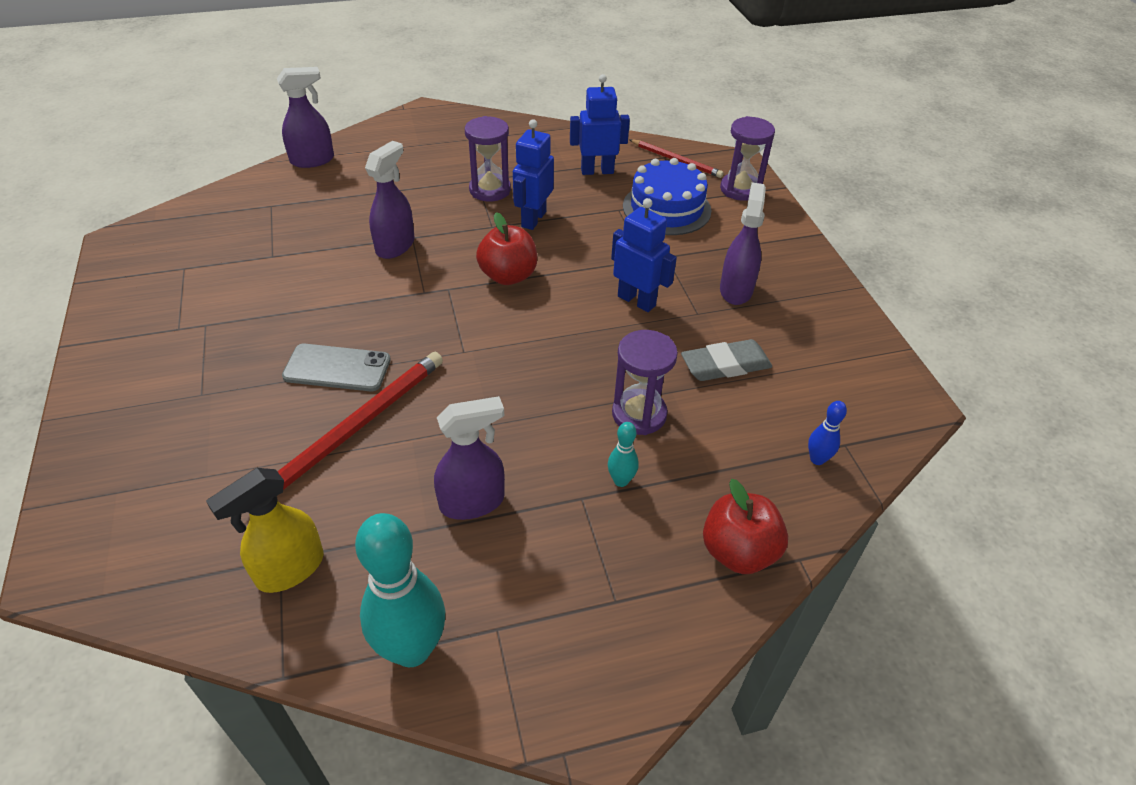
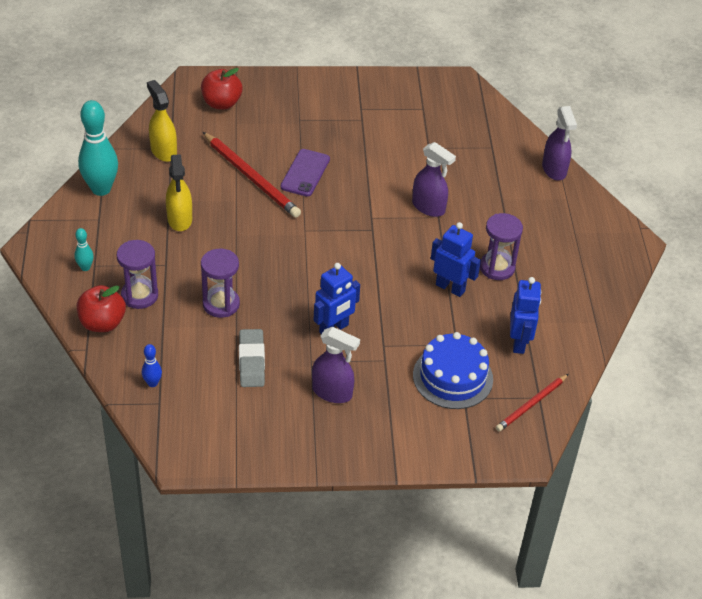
camera: 100 degrees right, 0 degrees up
(337, 368) = (305, 173): grey phone -> purple phone
(472, 502) = (180, 220): purple spray bottle -> yellow spray bottle
(508, 276) = (379, 262): red apple -> red apple (221, 103)
(621, 481) = (171, 284): turquoise bowling pin -> turquoise bowling pin (85, 267)
(740, 189) = (475, 440): purple hourglass -> purple hourglass (139, 295)

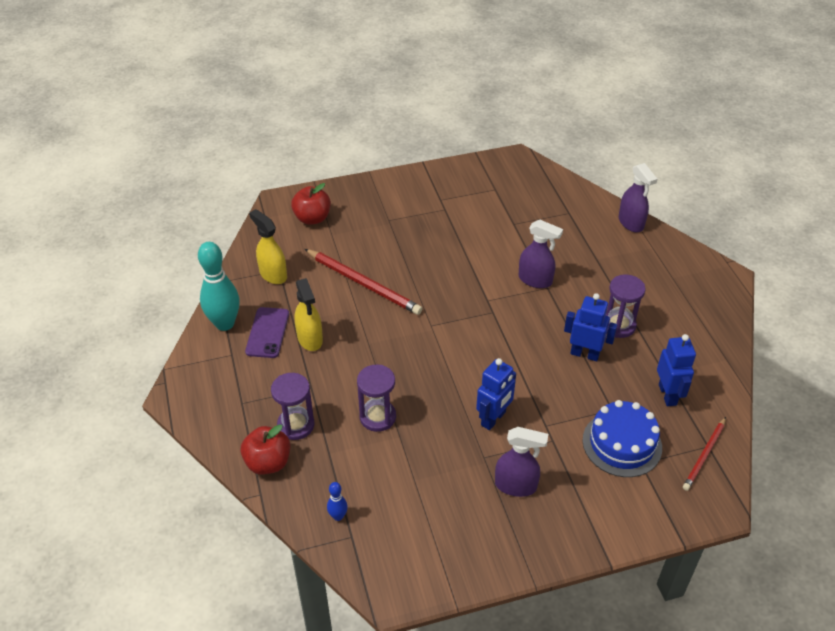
camera: 10 degrees left, 0 degrees up
(85, 267) = (233, 407): turquoise bowling pin -> none
(251, 361) = (427, 470): grey eraser -> none
(305, 173) = (412, 269): purple phone -> purple phone (267, 332)

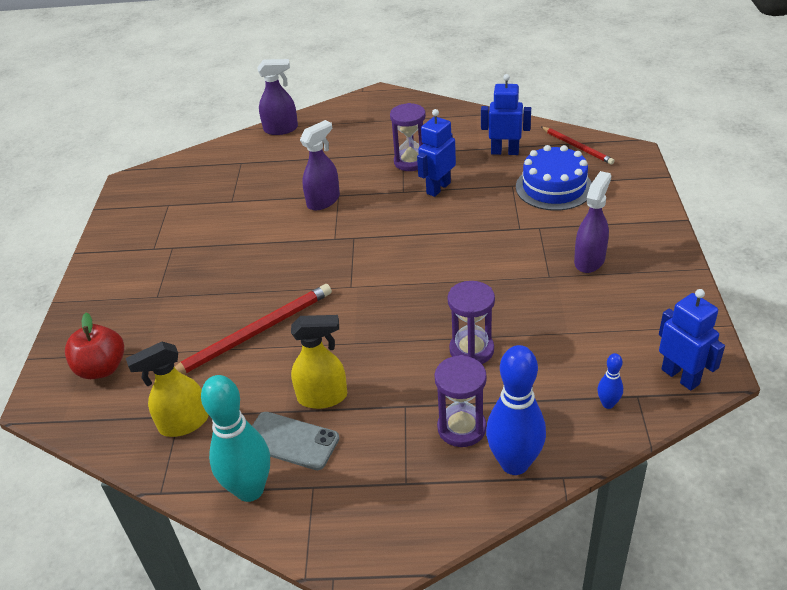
camera: 70 degrees left, 5 degrees down
(267, 332) = (291, 441): purple phone -> grey phone
(268, 462) = (514, 463): red apple -> blue bowling pin
(493, 419) = (501, 261): blue robot -> blue robot (680, 376)

